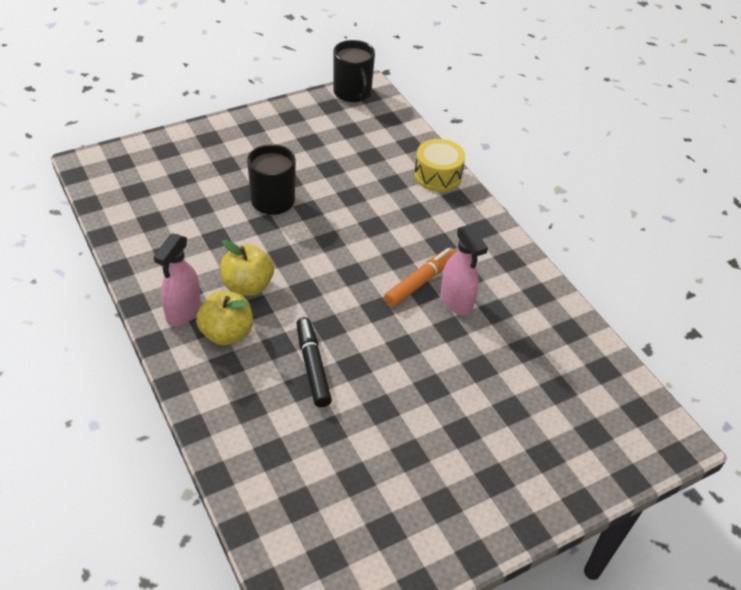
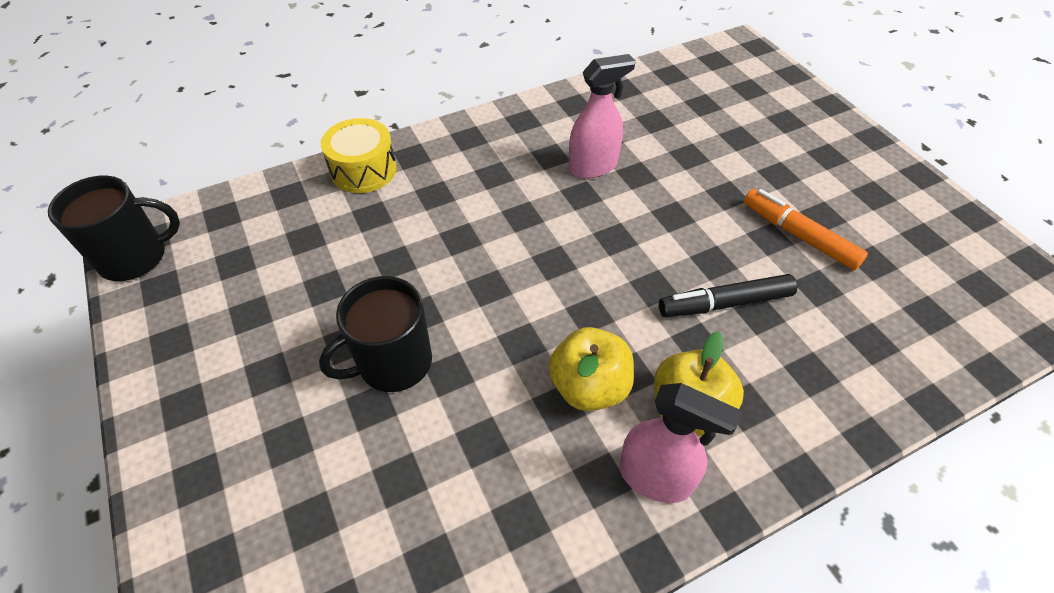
camera: 85 degrees left, 5 degrees up
(420, 282) = (564, 196): orange marker -> orange marker (798, 235)

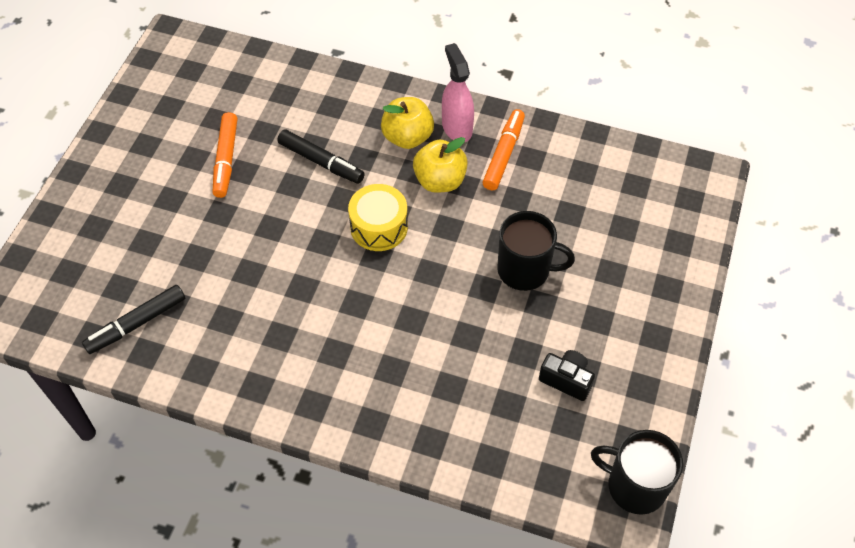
camera: 135 degrees left, 5 degrees up
(262, 293) = (566, 380): none -> black camera
(363, 170) = (418, 438): yellow drum -> yellow drum (379, 227)
(559, 491) = (503, 154): none -> orange marker
(593, 167) = (266, 301): pink spray bottle -> none
(655, 96) = (136, 324): none -> black marker

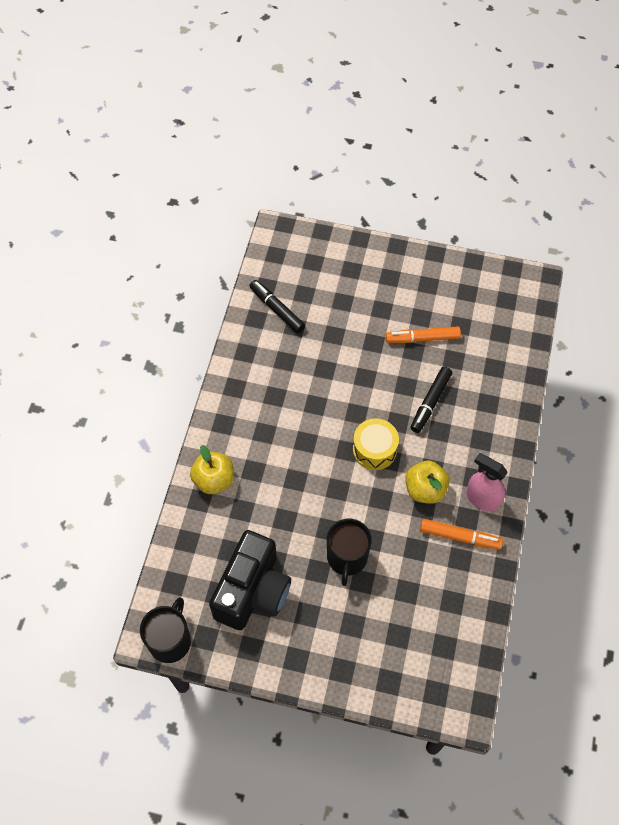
camera: 85 degrees right, 5 degrees up
(407, 137) = (465, 462): yellow apple -> yellow apple (214, 480)
(456, 127) = (482, 498): pink spray bottle -> pink spray bottle turned 120 degrees counterclockwise
(566, 380) = (253, 591): black camera -> black camera, size x2.23

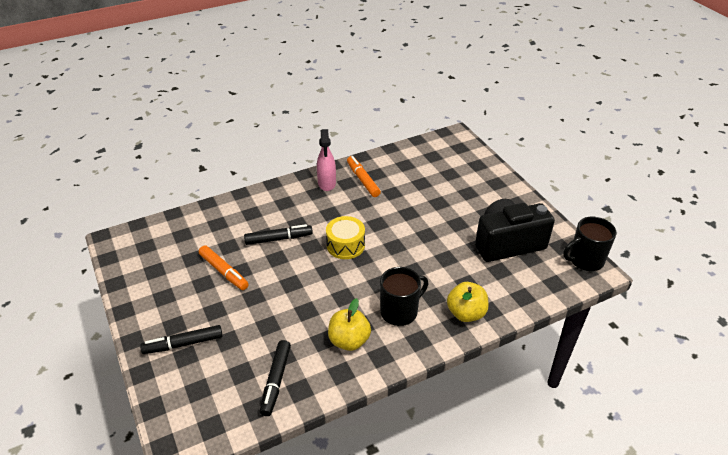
camera: 130 degrees left, 20 degrees down
(347, 558) = (434, 216): black mug -> black mug (400, 311)
(364, 273) = (183, 344): none -> black marker
(425, 489) = (348, 208): yellow apple -> yellow apple (349, 341)

